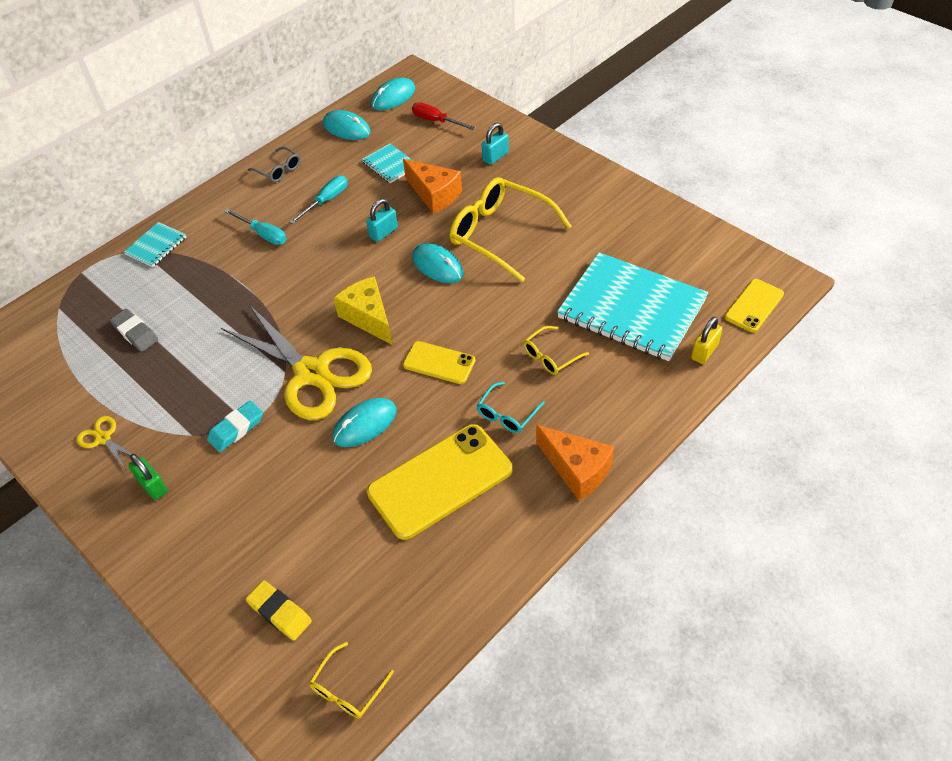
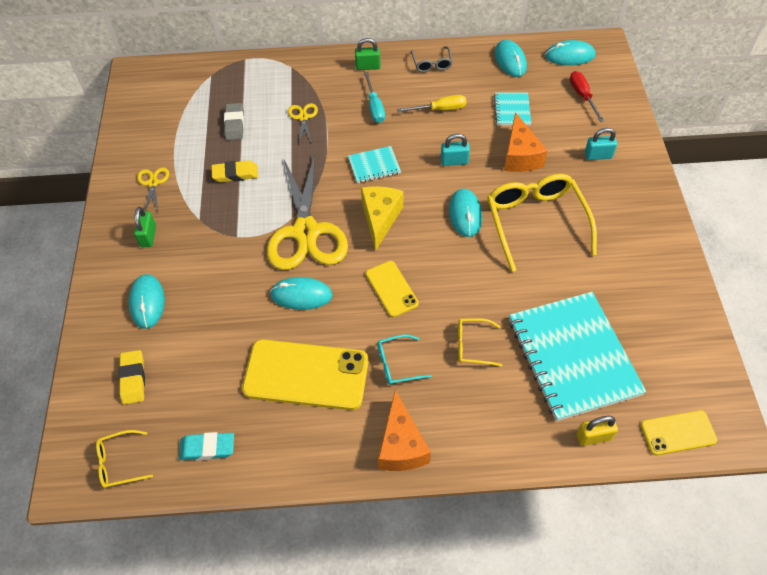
camera: 40 degrees right, 5 degrees up
(156, 246) = (303, 70): turquoise notebook -> turquoise notebook (374, 166)
(186, 373) = (235, 174): none -> yellow eraser
(202, 284) = (303, 117): none -> yellow scissors
(218, 540) = (147, 302): none -> turquoise mouse
(219, 206) = (368, 66): none -> green padlock
(236, 429) = (226, 236): turquoise eraser -> turquoise eraser (207, 448)
(326, 201) = (440, 109): turquoise screwdriver -> yellow screwdriver

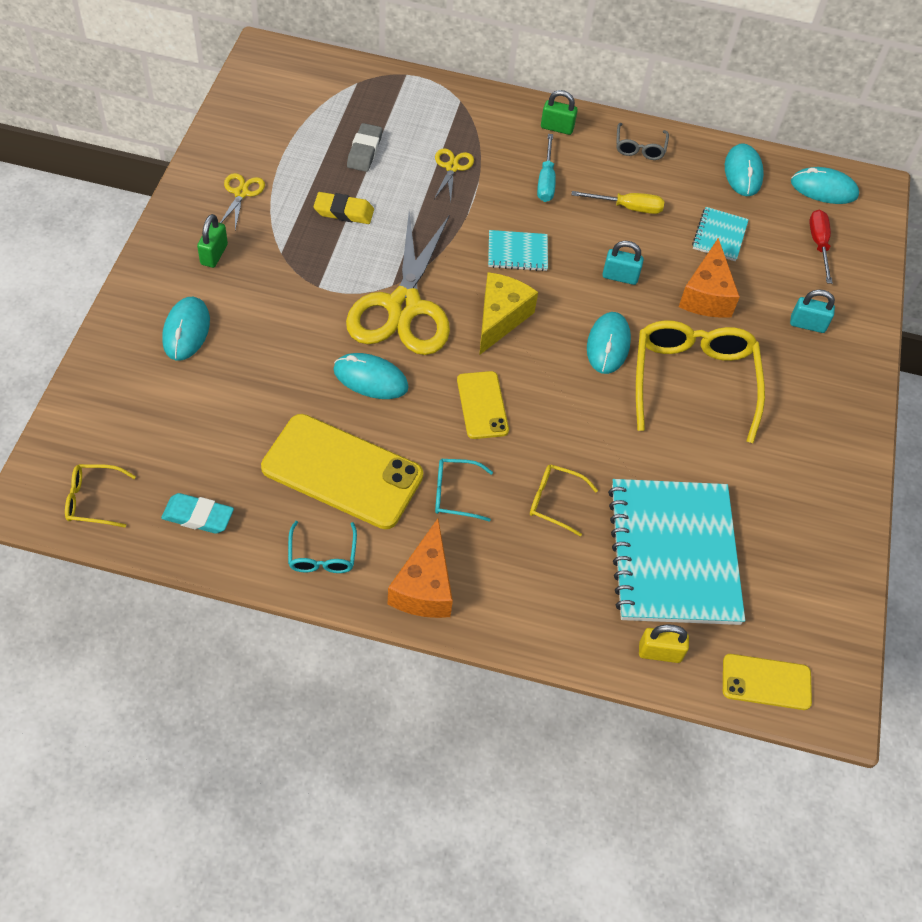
camera: 10 degrees right, 0 degrees up
(133, 379) = (140, 412): yellow eraser -> none
(315, 447) = (322, 556): none -> turquoise glasses

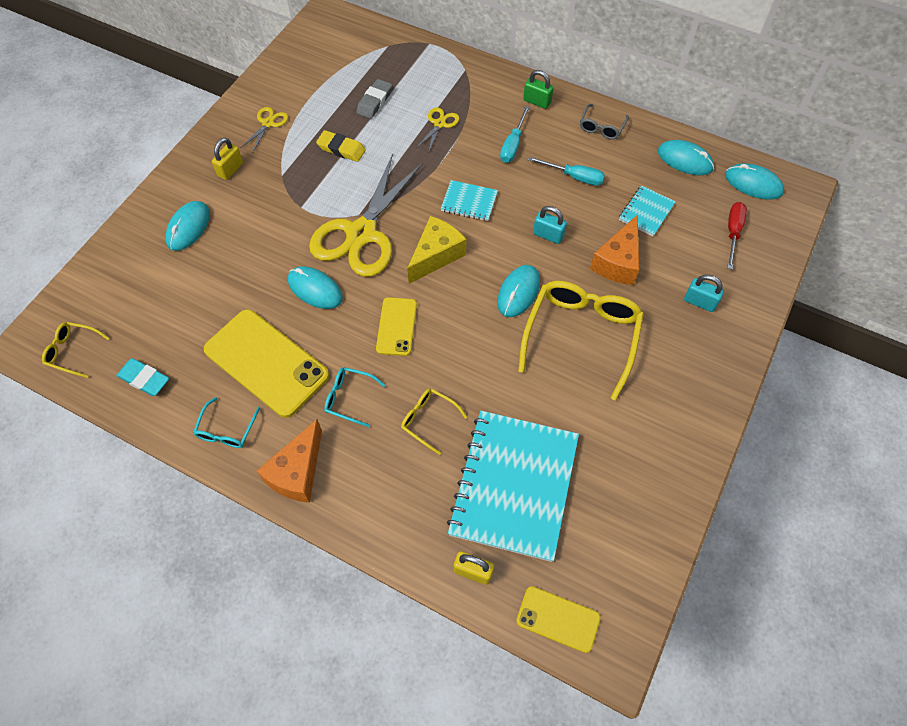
camera: 20 degrees right, 5 degrees up
(214, 254) = (230, 169): green padlock -> yellow padlock
(627, 208) = (574, 177): yellow screwdriver -> turquoise screwdriver
(743, 173) = (685, 160): turquoise mouse -> turquoise mouse turned 75 degrees counterclockwise

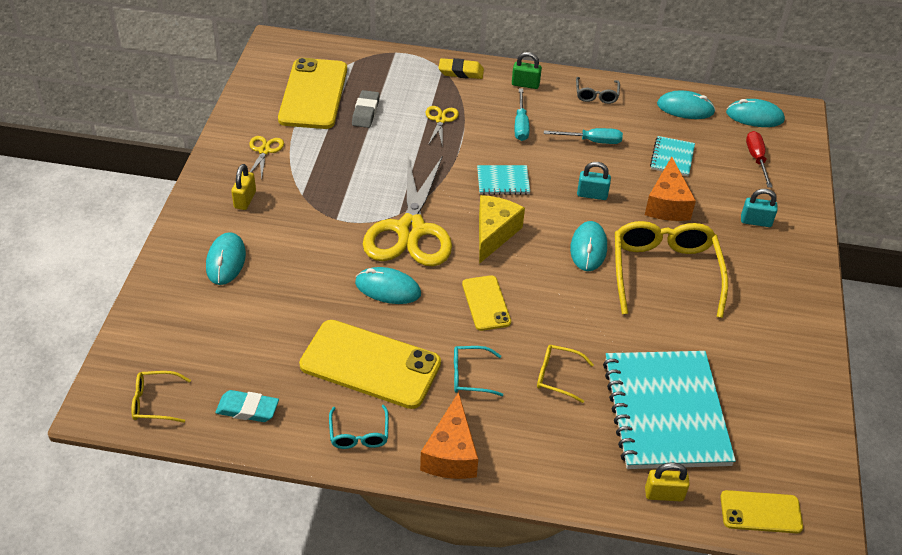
camera: 20 degrees left, 15 degrees down
(336, 73) = (313, 94): none -> yellow phone
(341, 149) = (352, 160): yellow eraser -> yellow eraser (461, 72)

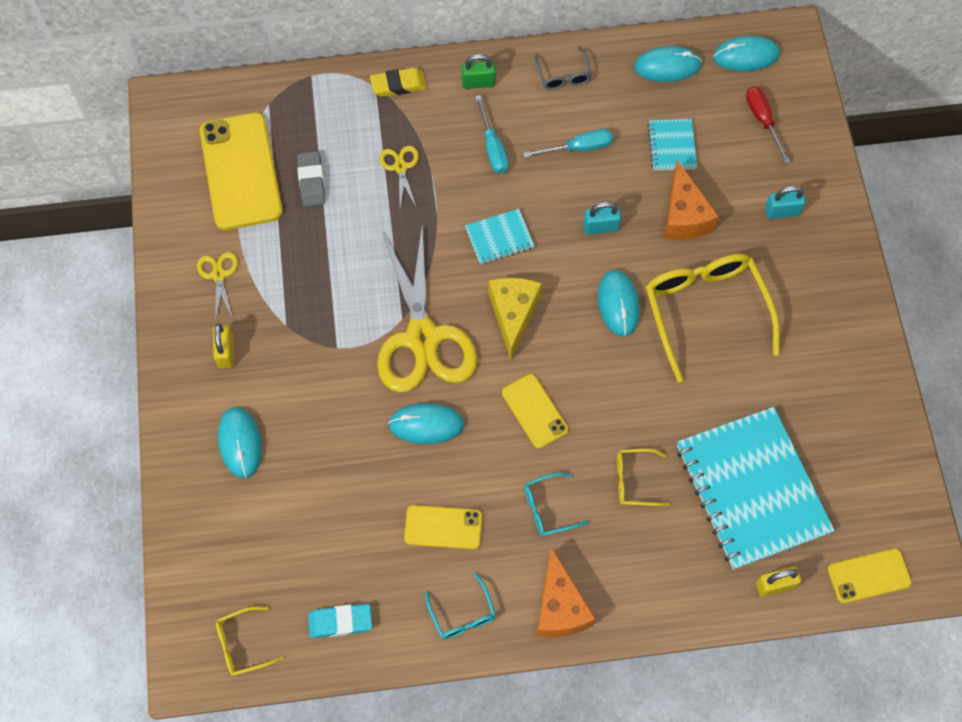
camera: 15 degrees left, 20 degrees up
(370, 364) = (443, 527): yellow phone -> yellow phone, size x0.54

